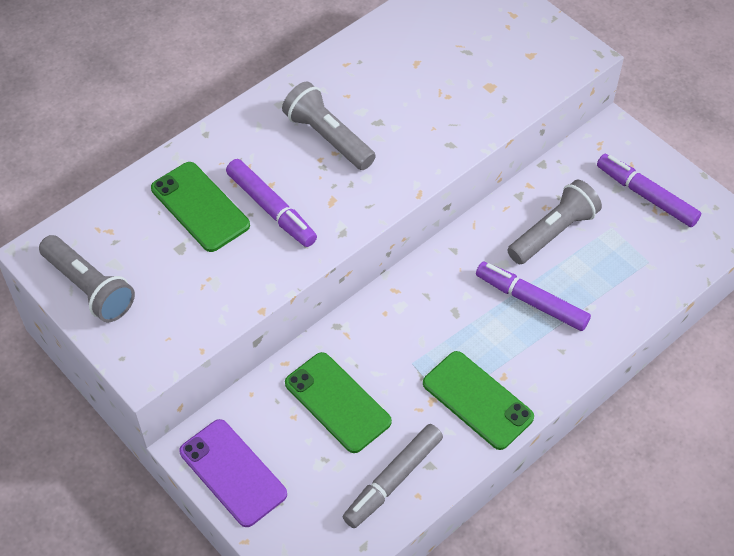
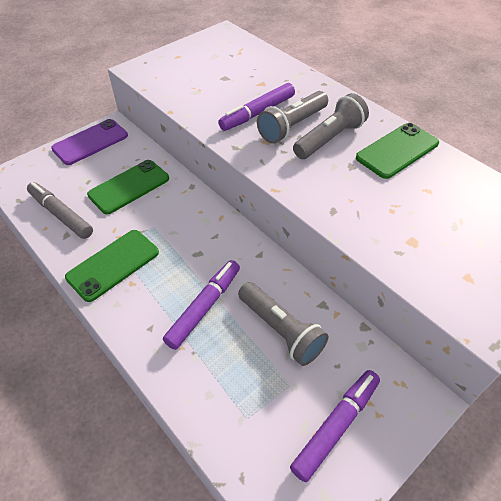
camera: 90 degrees right, 5 degrees down
(89, 287) = (197, 48): grey flashlight -> grey flashlight (292, 126)
(200, 207) = (258, 84): green phone -> green phone (397, 151)

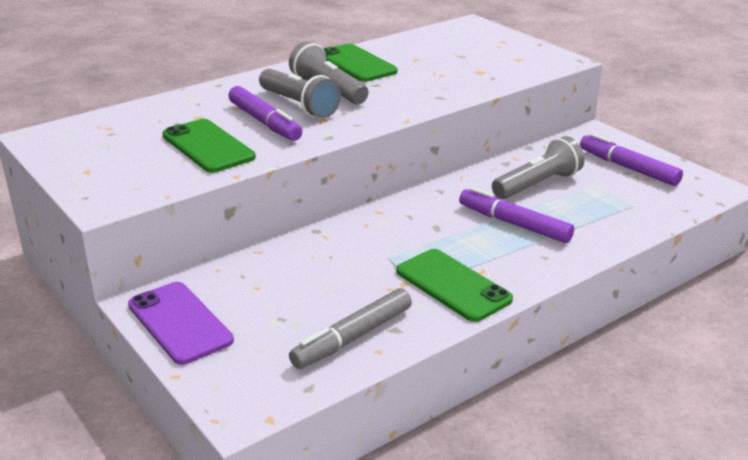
camera: 85 degrees left, 20 degrees down
(129, 187) = (305, 279): green phone -> green phone (208, 146)

